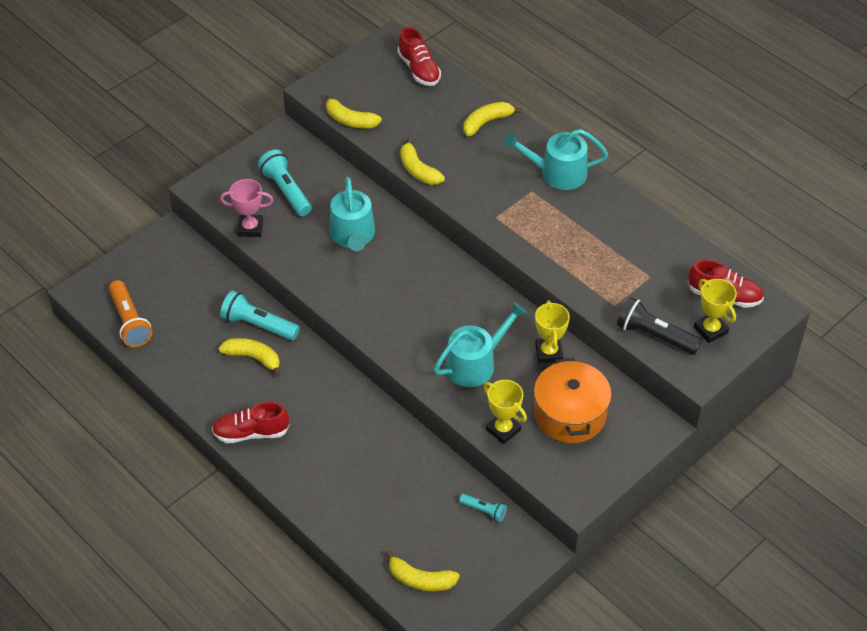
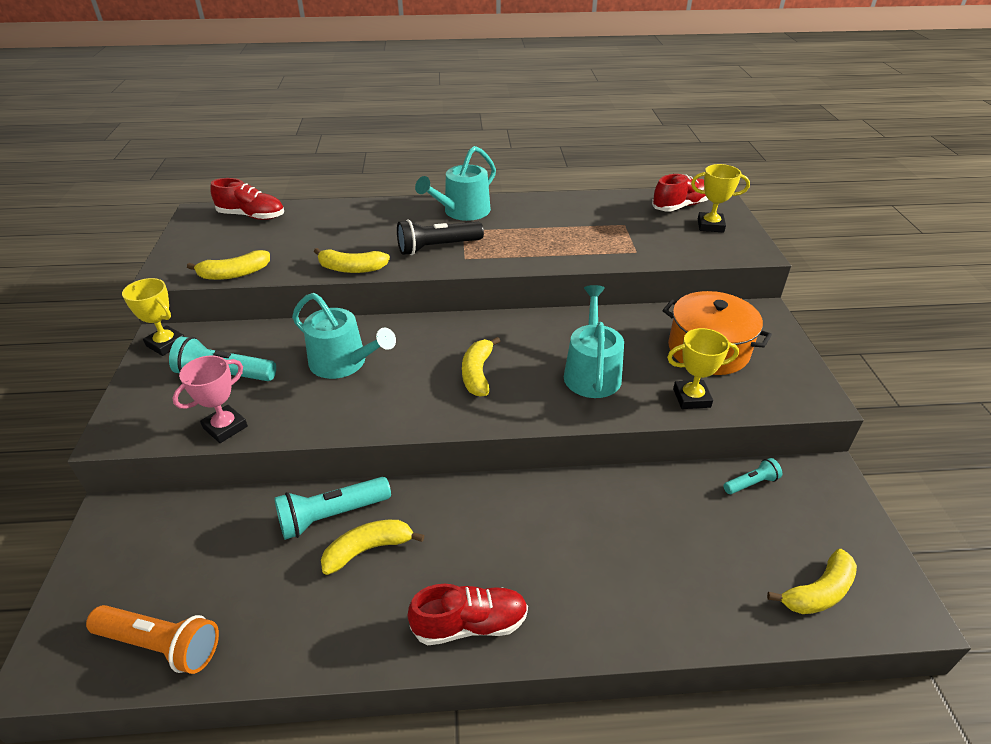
camera: 50 degrees left, 10 degrees down
(251, 433) = (470, 624): red shoe -> red shoe turned 135 degrees counterclockwise
(486, 122) = (360, 215): yellow banana -> yellow banana (477, 373)
(548, 353) = (624, 325): yellow trophy -> yellow trophy (166, 344)
(654, 335) = (691, 250): black flashlight -> black flashlight (437, 247)

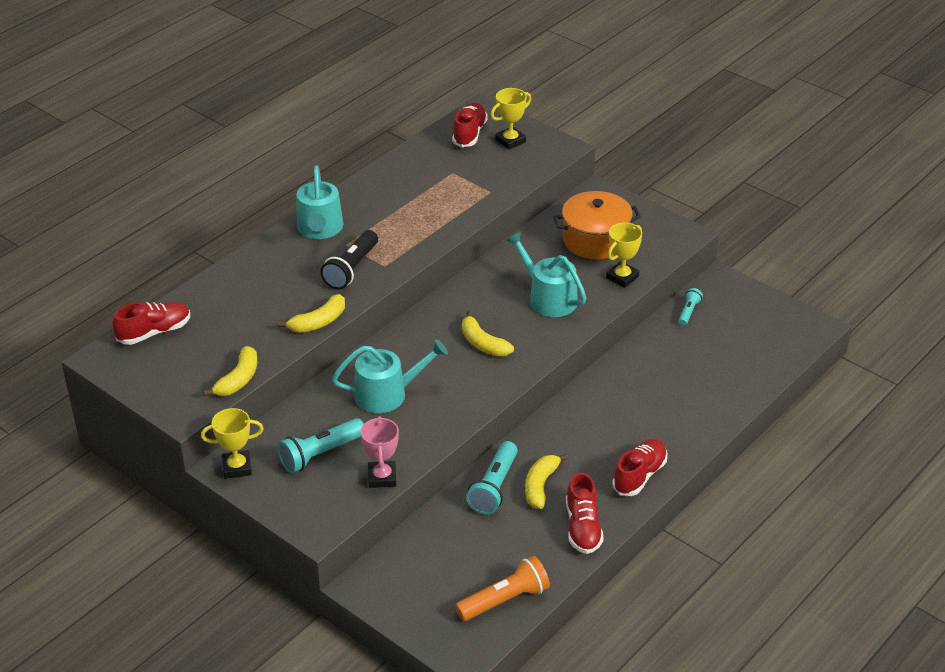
camera: 45 degrees left, 0 degrees up
(336, 633) = (583, 528): none -> red shoe
(818, 592) = (772, 345): yellow banana -> none

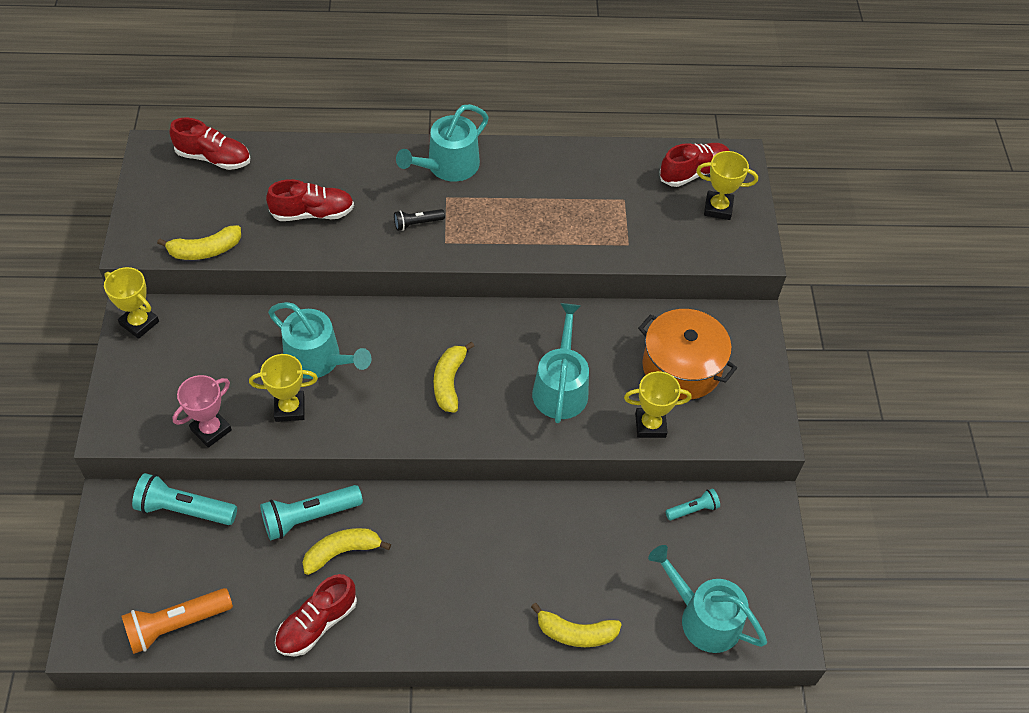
camera: 45 degrees right, 15 degrees up
(318, 322) = (326, 251): yellow banana -> yellow banana (576, 633)
(320, 454) = (202, 366): turquoise flashlight -> turquoise flashlight (184, 509)
(351, 269) = (417, 223): black flashlight -> black flashlight, size x0.55
(412, 429) = (289, 408): none -> yellow trophy
(505, 600) = (176, 624): orange flashlight -> orange flashlight turned 135 degrees clockwise
(639, 475) = (425, 624): red shoe -> red shoe (313, 213)
(767, 352) = (704, 618): none -> turquoise watering can

